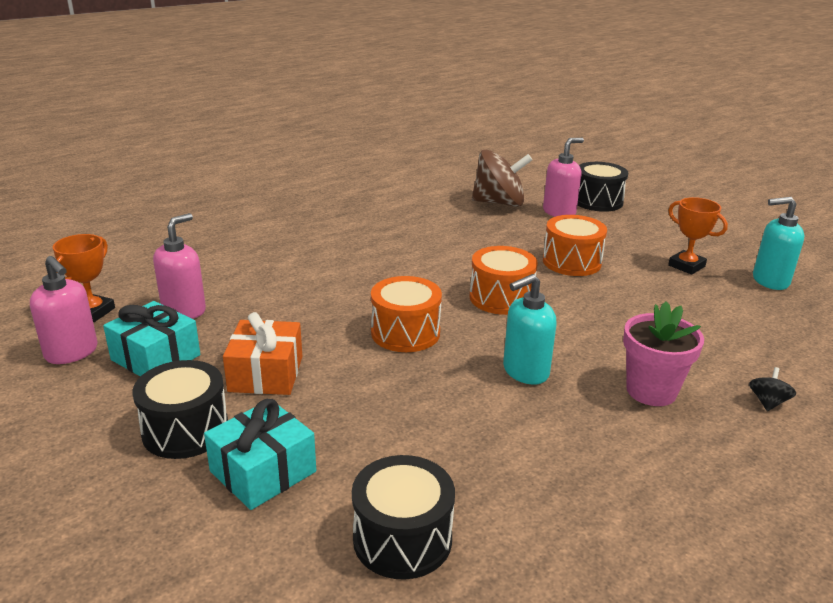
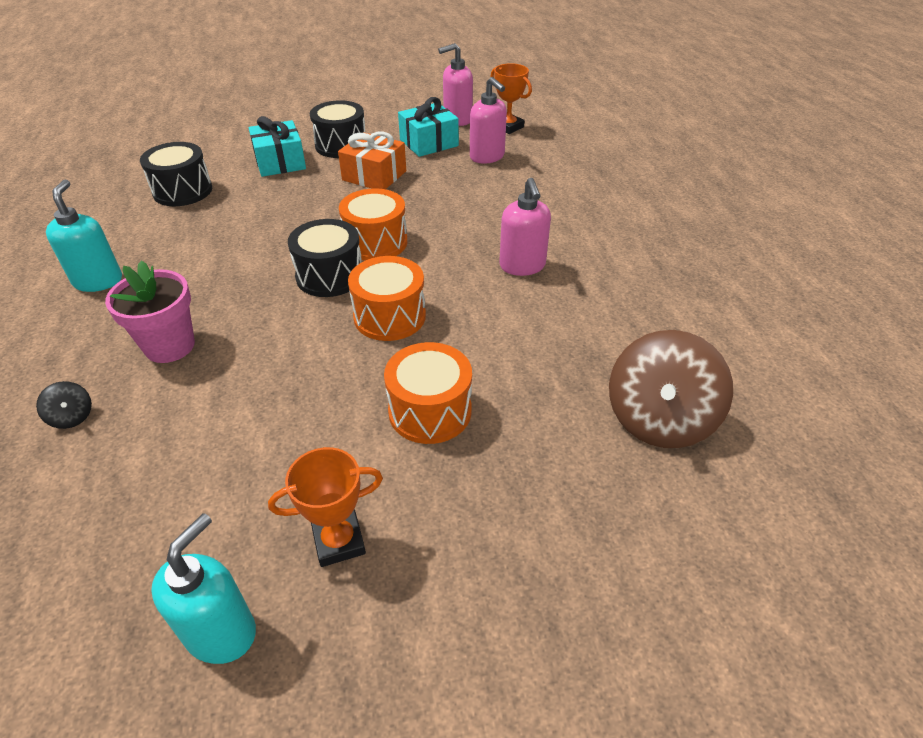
camera: 115 degrees right, 15 degrees up
(525, 371) = (266, 285): turquoise soap dispenser -> turquoise soap dispenser (98, 281)
(559, 212) = (599, 479): pink soap dispenser -> pink soap dispenser (522, 266)
(597, 201) = (633, 567): black drum -> black drum (330, 276)

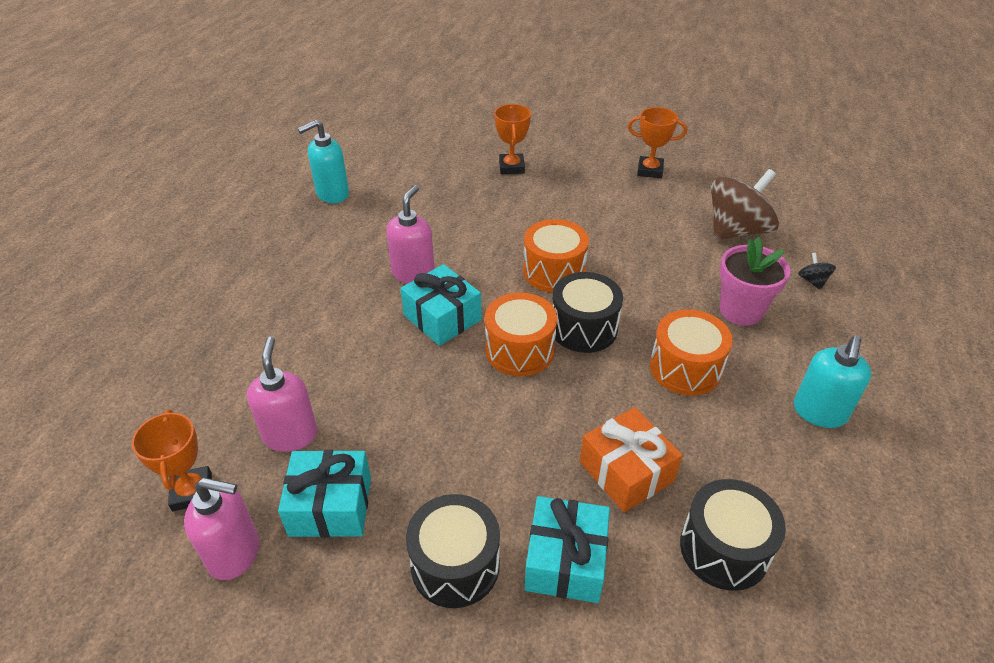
camera: 150 degrees left, 0 degrees up
(221, 632) = (715, 161): turquoise soap dispenser -> turquoise soap dispenser (332, 194)
(374, 176) = (454, 462): orange gift -> orange gift (626, 471)
(430, 411) = (567, 204): orange drum -> orange drum (685, 368)
(459, 242) = (442, 317): none -> turquoise gift
(554, 448) = (511, 167): none -> orange trophy
(659, 419) = (442, 159): brown spinning top -> brown spinning top (736, 230)

